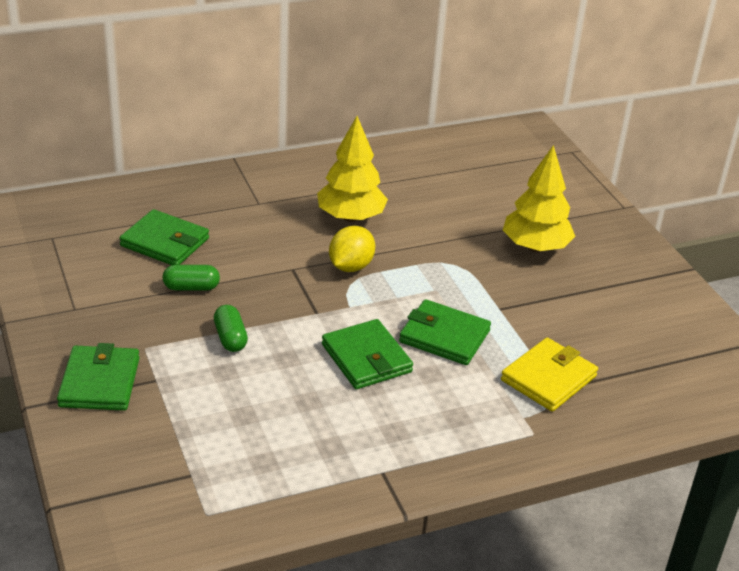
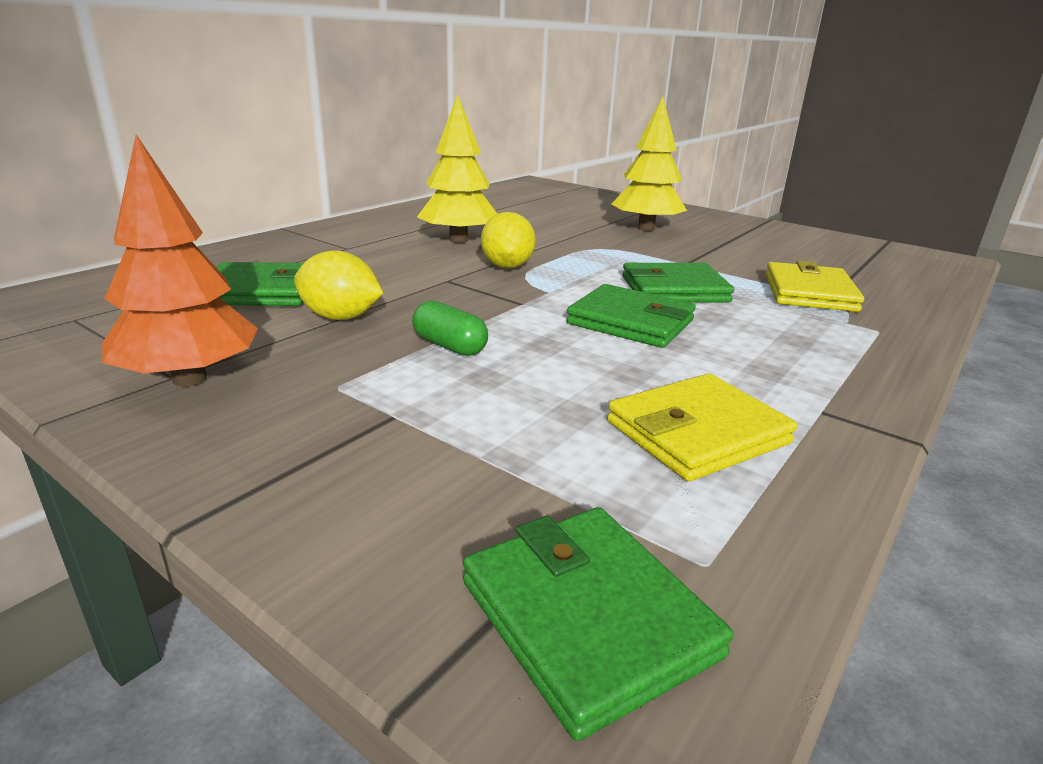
camera: 30 degrees left, 10 degrees down
(81, 314) = (189, 378): none -> orange tree
(99, 382) = (299, 447): green wallet -> green wallet (587, 618)
(191, 287) = (340, 317): green capsule -> yellow lemon
(291, 454) = (697, 433): none -> yellow wallet

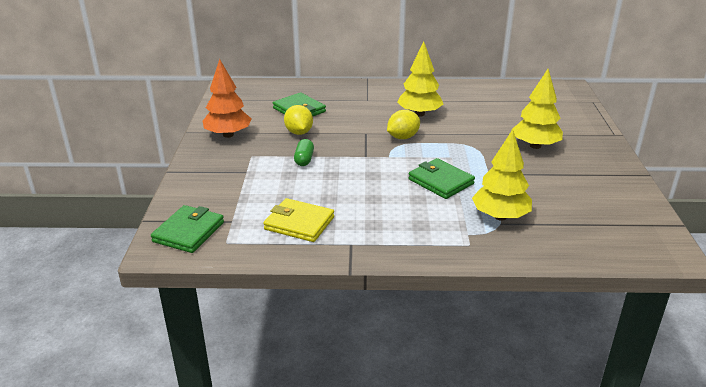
camera: 55 degrees right, 5 degrees up
(630, 322) = (381, 184): green wallet -> none
(809, 293) = (500, 216): yellow wallet -> yellow tree

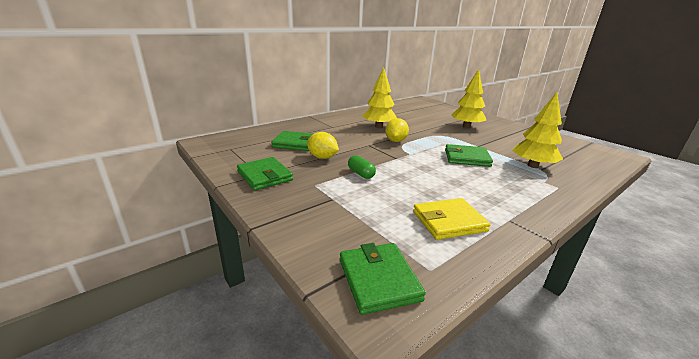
camera: 40 degrees left, 5 degrees down
(228, 135) = (265, 176): orange tree -> green wallet

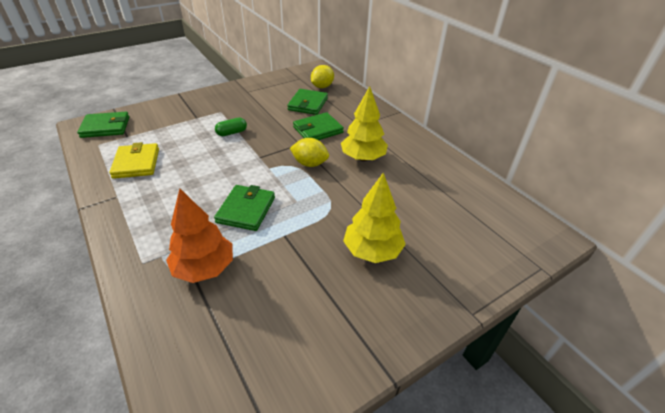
camera: 95 degrees right, 15 degrees up
(265, 176) = (243, 93): green wallet -> green wallet (318, 130)
(322, 157) = (272, 116): yellow lemon -> yellow lemon (322, 86)
(532, 166) = (204, 268): yellow tree -> orange tree

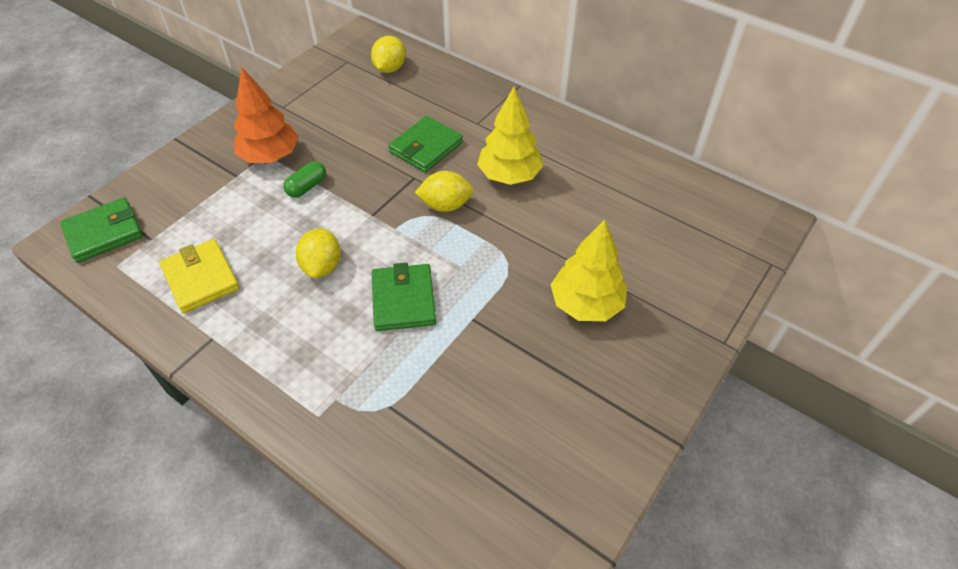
camera: 20 degrees left, 10 degrees up
(204, 268) = (402, 395): orange tree -> orange tree (270, 156)
(210, 176) = (322, 266): none -> yellow lemon
(308, 104) = (387, 106): green wallet -> none

